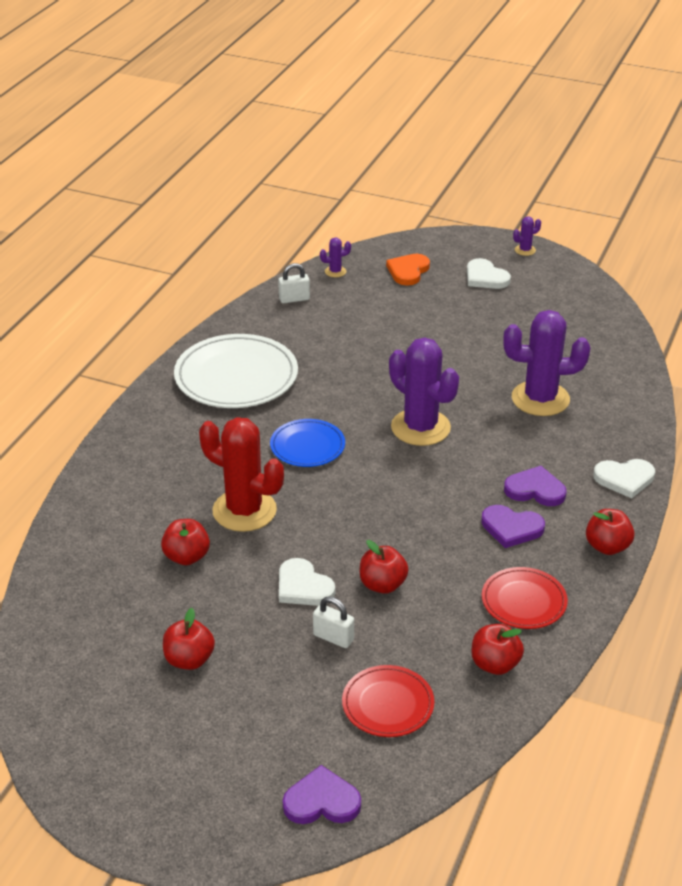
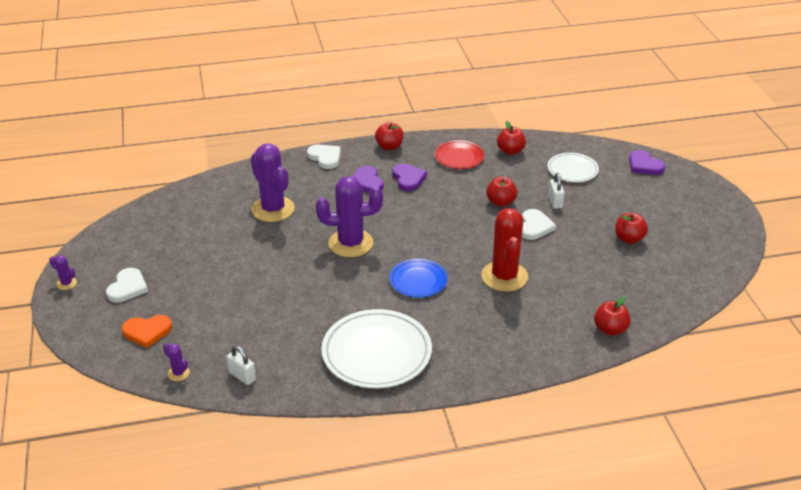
camera: 125 degrees left, 0 degrees up
(186, 557) = (566, 278): red apple -> red apple (610, 329)
(388, 704) = (572, 170): red plate -> white plate
(420, 427) = (350, 243): purple cactus -> purple cactus turned 75 degrees clockwise

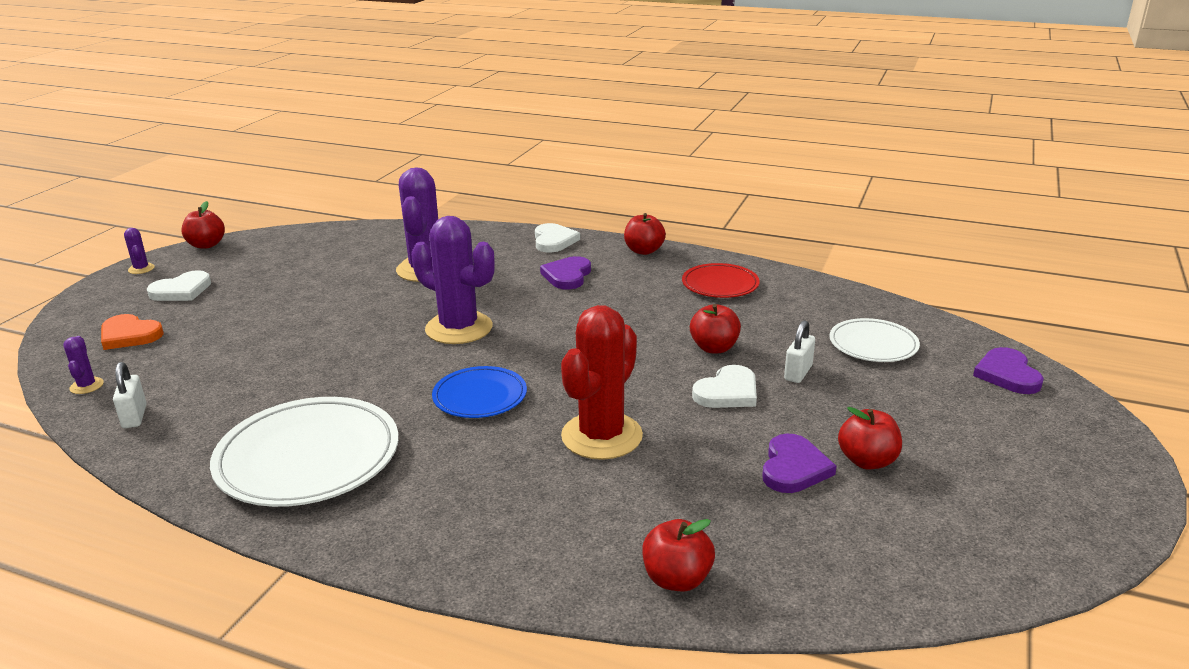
camera: 35 degrees right, 10 degrees down
(408, 179) = (622, 287): purple heart -> purple heart (794, 468)
(510, 151) = (802, 298): red apple -> red apple (206, 245)

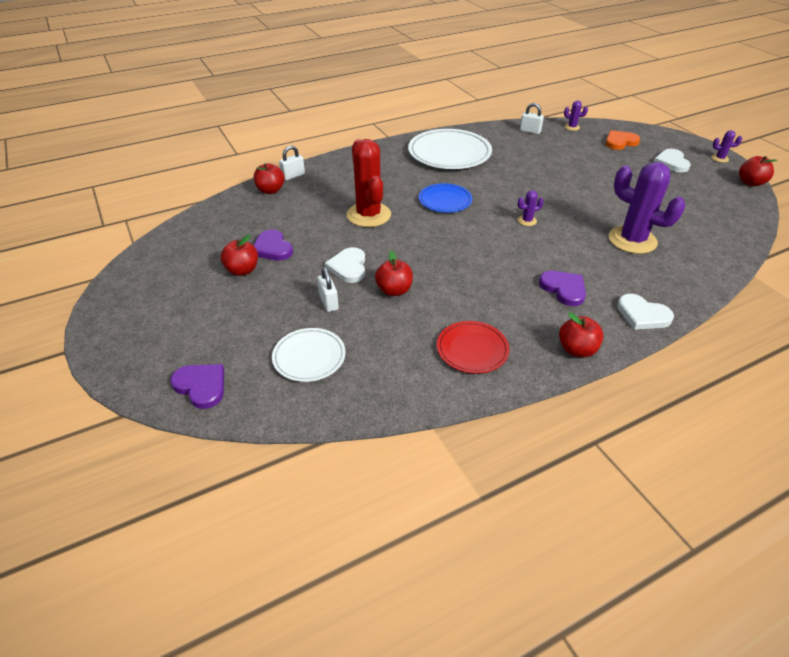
camera: 130 degrees right, 15 degrees up
(459, 328) = (527, 221): purple cactus -> purple cactus, size x0.42
(595, 588) = (293, 176): none -> white padlock

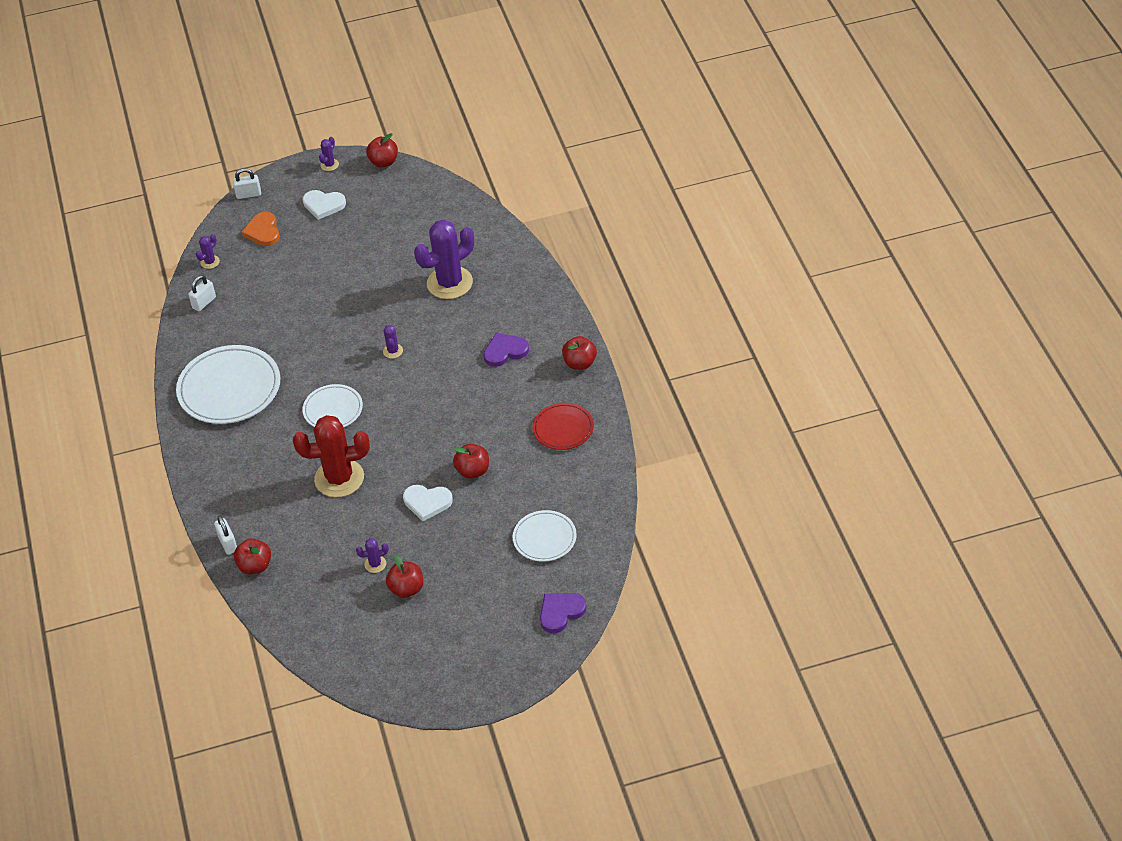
camera: 75 degrees left, 5 degrees up
(272, 248) = (375, 564): purple heart -> purple cactus
(329, 302) = (476, 521): white padlock -> white padlock (248, 194)
(445, 200) = (333, 409): blue plate -> white plate
(642, 315) = (551, 310): white heart -> none

